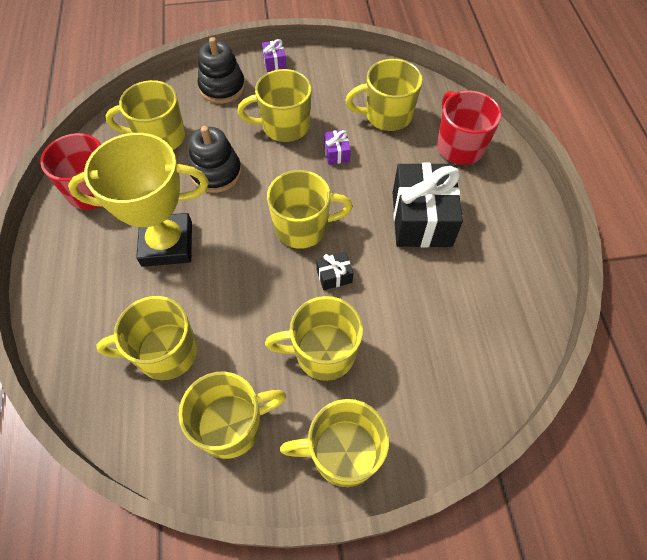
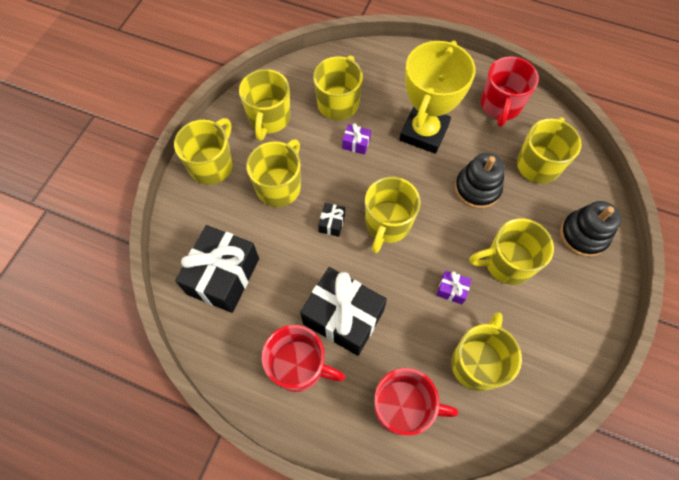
camera: 120 degrees right, 5 degrees up
(274, 62) = (603, 297): purple gift -> purple gift (356, 144)
(284, 126) = (507, 263): yellow mug -> yellow mug turned 120 degrees counterclockwise
(463, 345) = (223, 276): none -> black gift
(489, 230) = (299, 366): none -> red mug

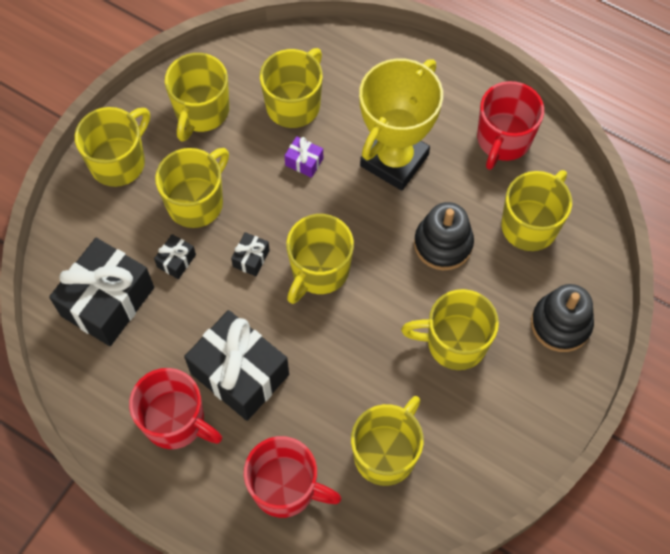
camera: 10 degrees right, 0 degrees up
(273, 234) = (176, 261): none -> black gift
(452, 290) = (378, 364): purple gift -> none

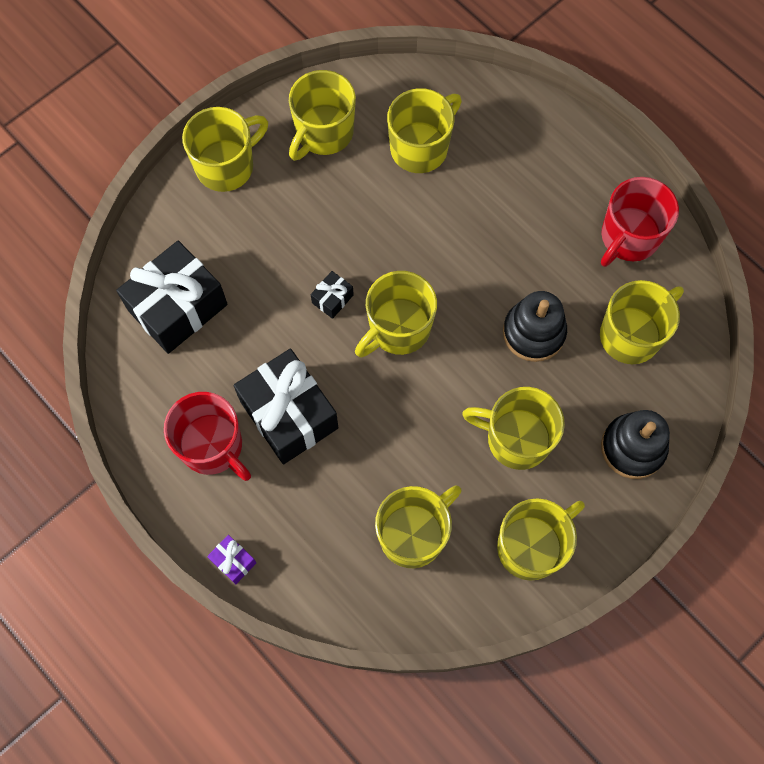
camera: 15 degrees right, 5 degrees up
(176, 261) = (257, 283): black gift -> none
(196, 202) = (293, 227): yellow mug -> yellow mug (531, 546)
(286, 488) = (303, 542): red mug -> none
(304, 162) = (414, 211): purple gift -> purple gift (233, 561)
(394, 160) = (508, 232): yellow trophy -> none

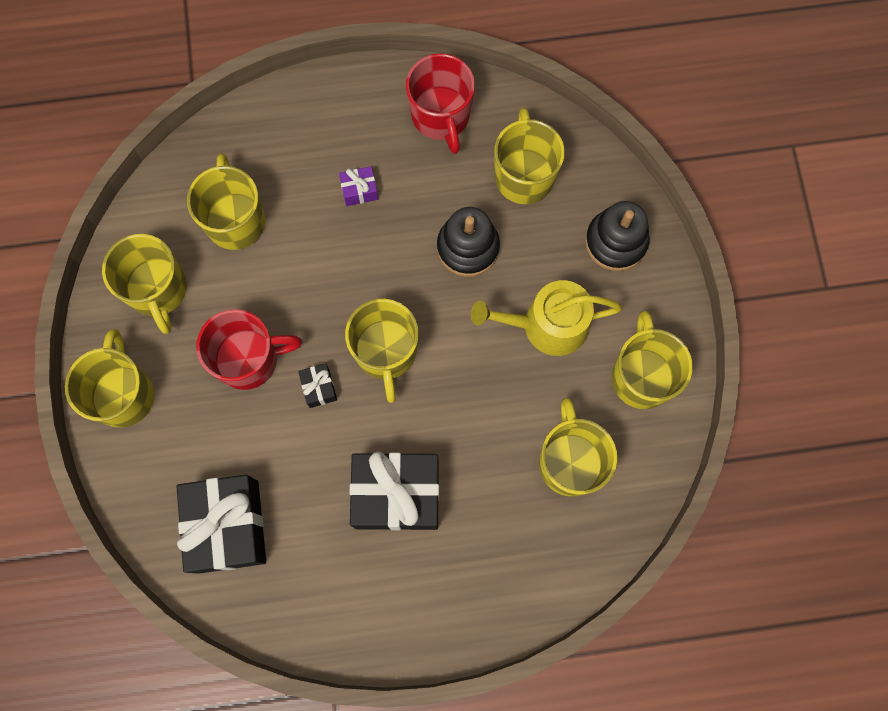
camera: 55 degrees left, 5 degrees up
(213, 446) = (379, 579): red mug -> red mug (249, 359)
(233, 561) = (492, 627): purple gift -> purple gift (359, 190)
(516, 439) = (547, 325): yellow mug -> yellow watering can

